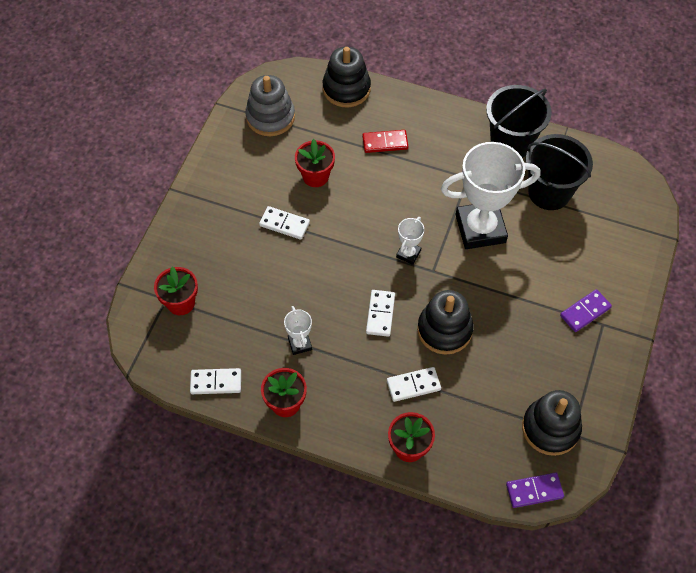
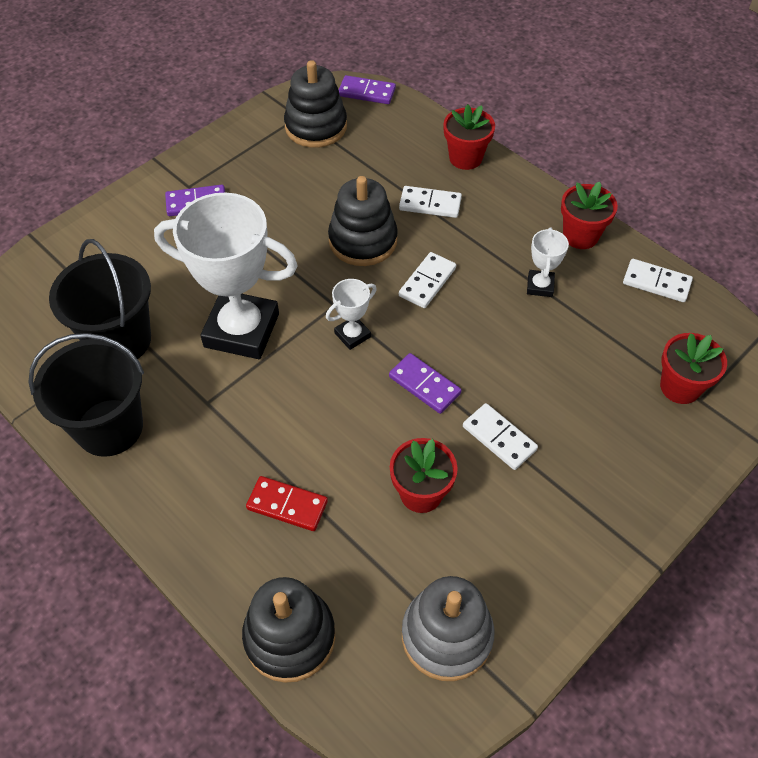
camera: 155 degrees left, 5 degrees down
(345, 239) = (424, 385): none -> purple domino

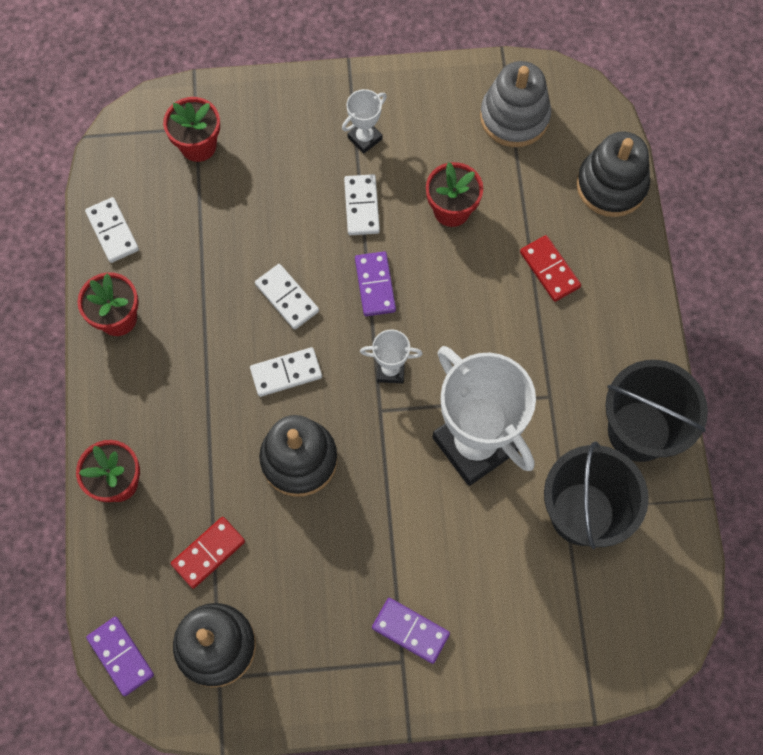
camera: 140 degrees left, 15 degrees up
(368, 161) = (208, 553): none -> red domino
(430, 204) = (204, 453): white domino -> white domino (287, 298)
(540, 286) = (202, 299): white trophy -> white trophy (365, 138)

